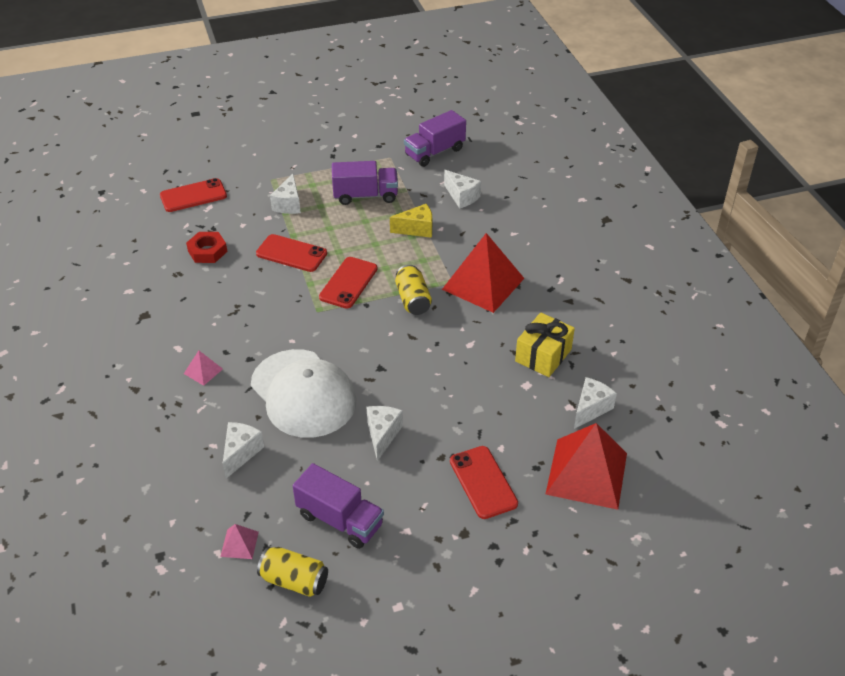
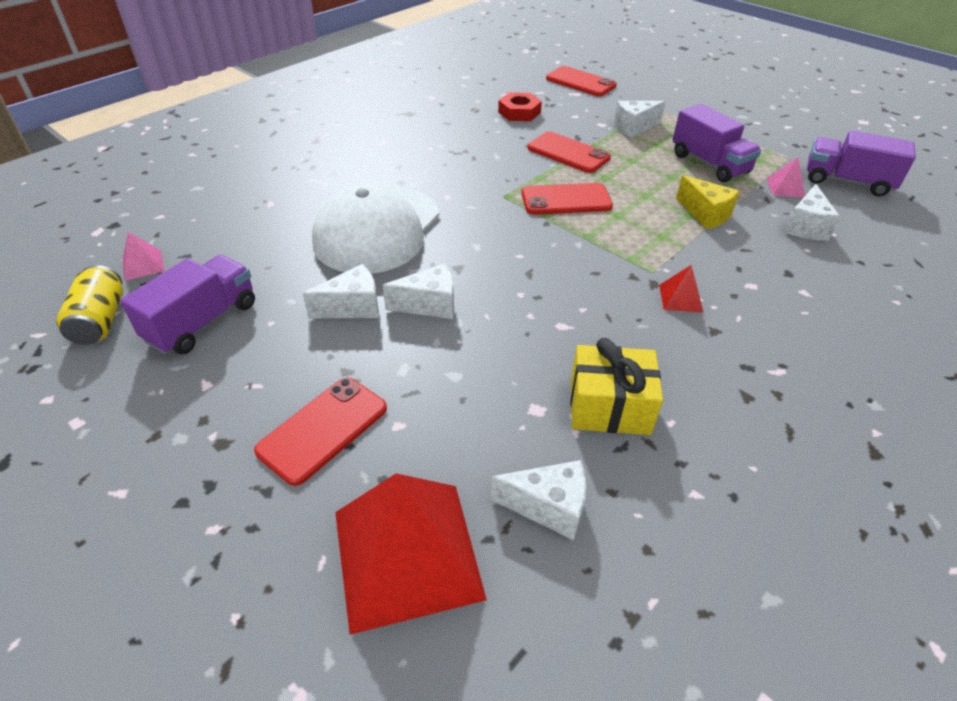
camera: 60 degrees right, 0 degrees up
(203, 371) = (363, 164): pink pyramid -> pink pyramid (785, 188)
(241, 453) = (268, 222): white cheese -> white cheese (429, 305)
(291, 253) = (568, 153): red phone -> red phone turned 45 degrees counterclockwise
(340, 520) = (202, 322): purple truck -> purple truck turned 150 degrees counterclockwise
(413, 300) = (589, 252): yellow can -> none
(483, 283) = (680, 298): red pyramid -> red pyramid, size x0.43

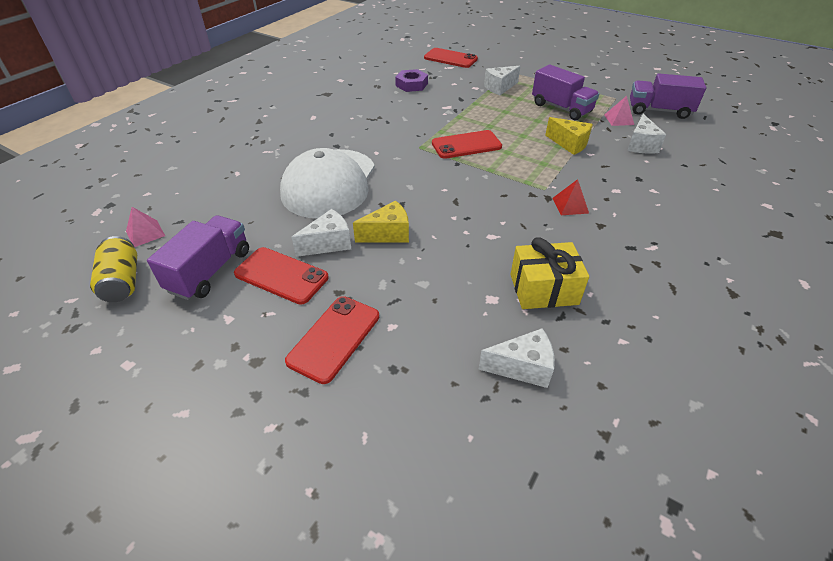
camera: 10 degrees left, 0 degrees up
(407, 553) = (428, 419): red pyramid -> none
(429, 305) = (388, 234): white cheese -> yellow cheese
(519, 112) = (411, 85): red nut -> purple nut
(568, 153) = (457, 111): red phone -> red phone (281, 275)

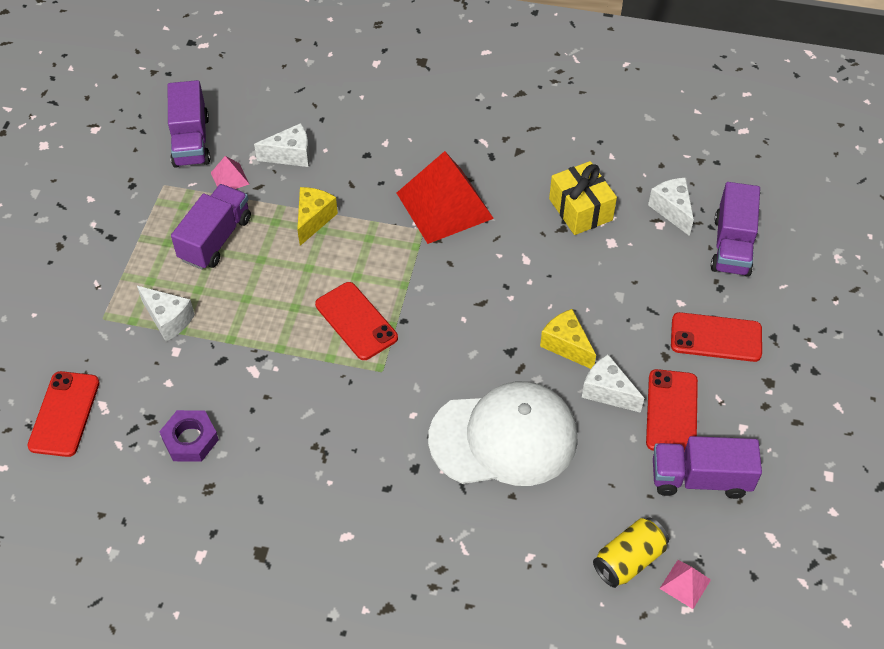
camera: 110 degrees left, 10 degrees up
(122, 281) = (757, 551): yellow can -> yellow can (629, 560)
(448, 407) = (731, 246): none -> purple truck
(570, 205) = (444, 205): red pyramid -> red pyramid, size x2.35

